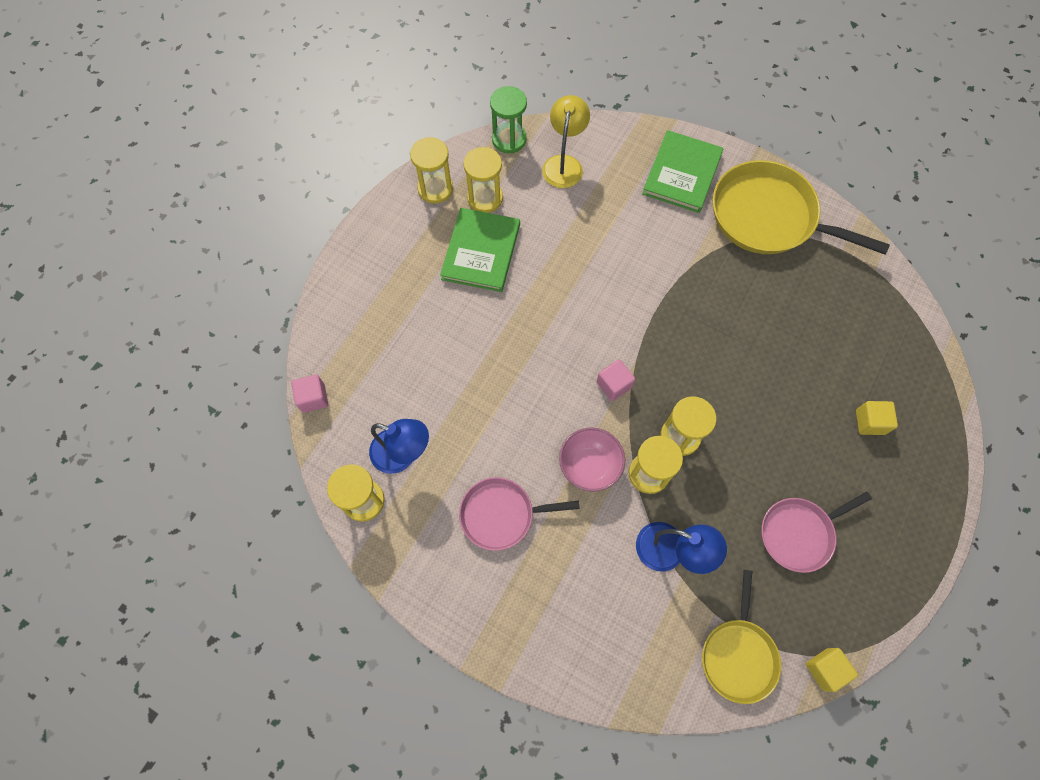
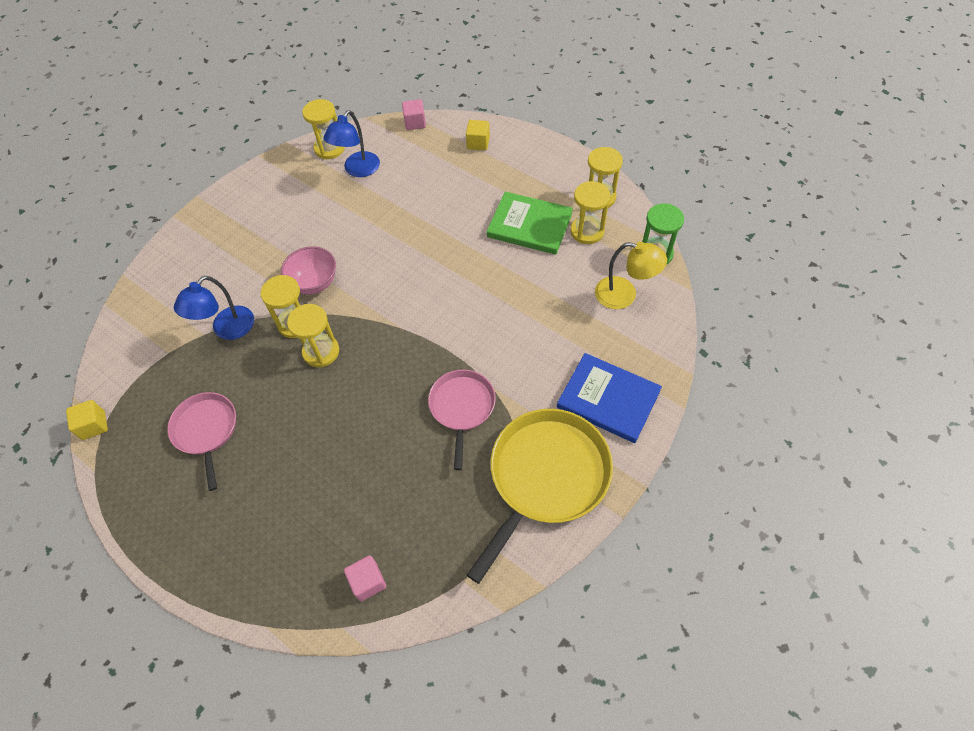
camera: 100 degrees right, 10 degrees down
(501, 514) = (294, 224): pink pan -> pink pan (462, 407)
(613, 385) = (381, 308): pink cube -> pink cube (368, 582)
(682, 174) = (608, 399): green book -> blue book
(738, 655) = (131, 364): yellow pan -> none
(870, 422) = (288, 522): yellow cube -> yellow cube (478, 143)

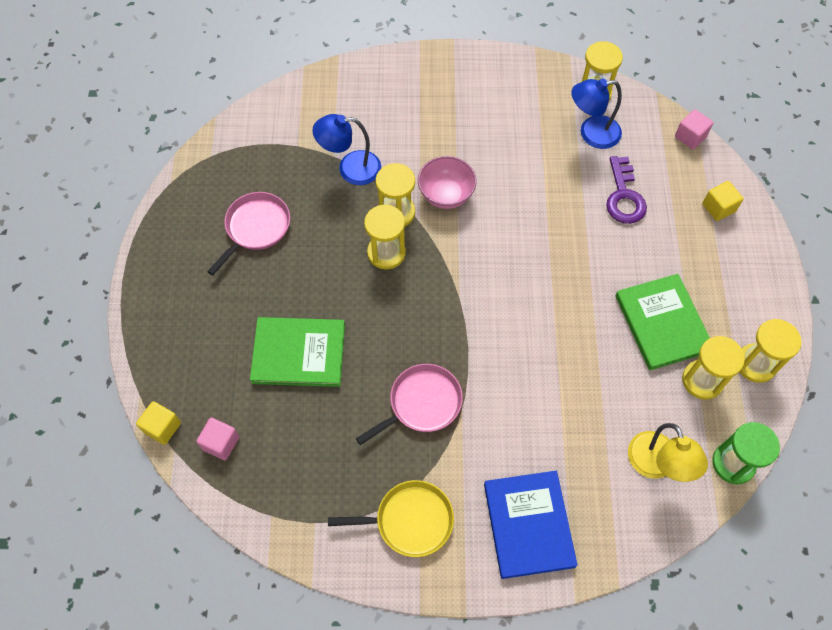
camera: 50 degrees right, 5 degrees up
(94, 425) = (203, 150): yellow cube -> yellow cube (162, 427)
(344, 468) = (299, 353): none -> green book
(421, 184) = (624, 196): none -> purple key
(546, 476) = (410, 520): yellow pan -> yellow pan, size x0.59

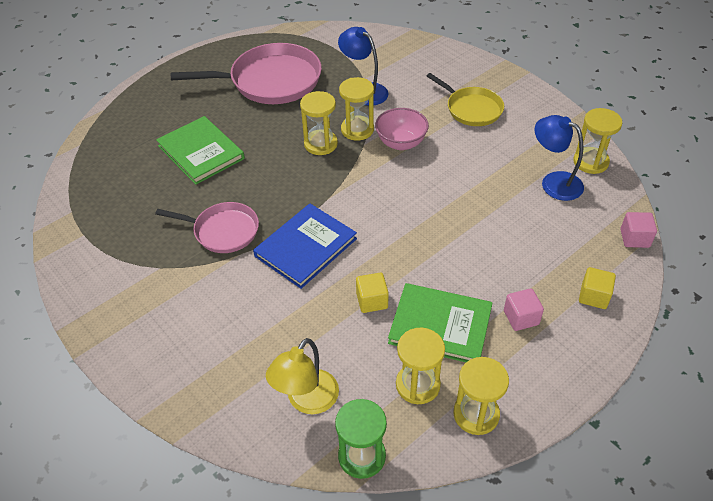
camera: 50 degrees right, 15 degrees down
(162, 427) = (92, 130): yellow cube -> yellow cube (372, 301)
(221, 443) = (103, 159): pink cube -> pink cube (521, 317)
(256, 228) = (271, 81): pink pan -> pink pan, size x1.69
(410, 520) = (125, 280): yellow pan -> yellow pan (472, 109)
(528, 525) = (179, 349): blue book -> blue book (305, 247)
(624, 196) = (525, 233): purple key -> none
(662, 323) = (440, 325): green book -> green book turned 75 degrees clockwise

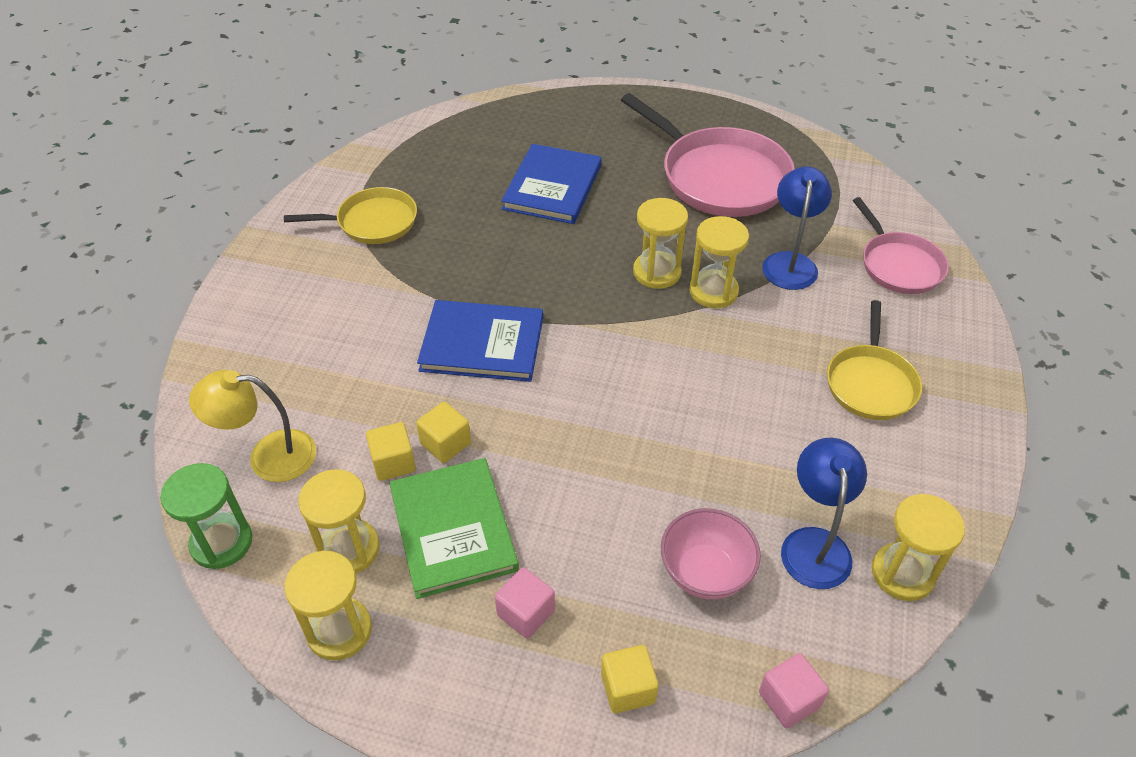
camera: 55 degrees right, 0 degrees up
(136, 254) = (373, 222): none -> yellow pan
(201, 152) = (552, 187): green book -> blue book
(223, 231) = (453, 266): pink pan -> pink pan (899, 265)
(366, 333) = (393, 462): none -> yellow cube
(401, 143) = (730, 343): pink bowl -> pink bowl (705, 573)

